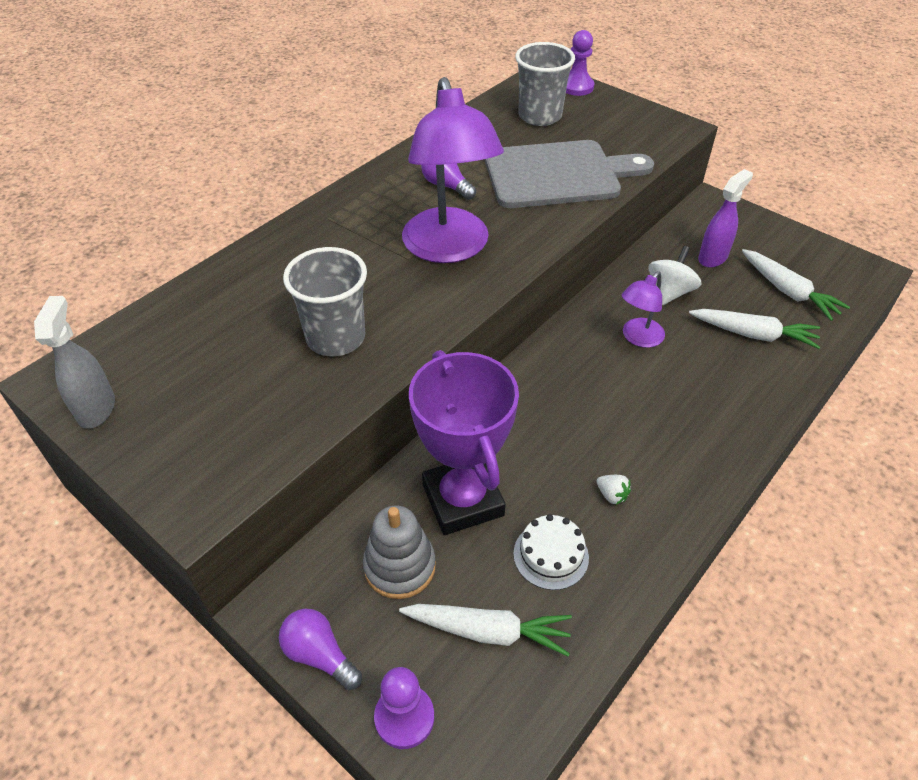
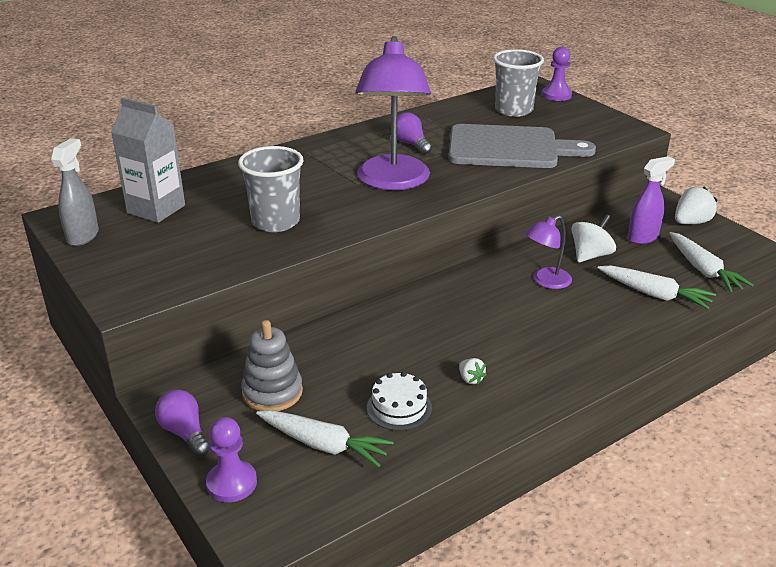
camera: 15 degrees right, 15 degrees down
(176, 344) = (156, 209): none -> grey carton
(462, 500) = (343, 360): purple trophy -> none
(752, 228) = (691, 222): none -> white strawberry

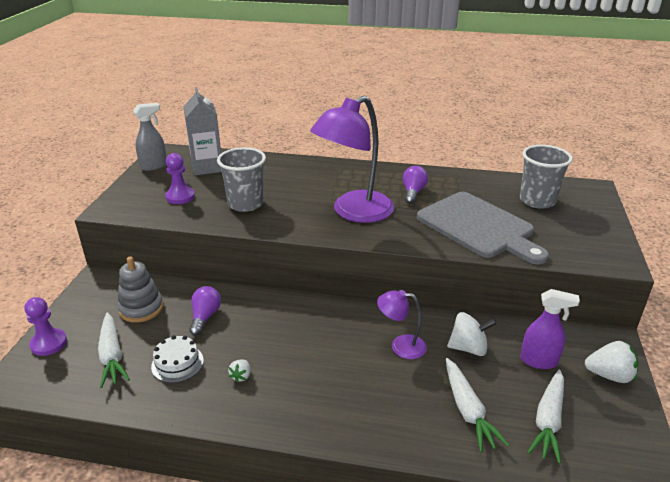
camera: 45 degrees right, 0 degrees up
(185, 433) = (76, 302): purple light bulb -> purple light bulb (205, 317)
(556, 95) = (599, 204): purple pawn -> purple pawn (180, 197)

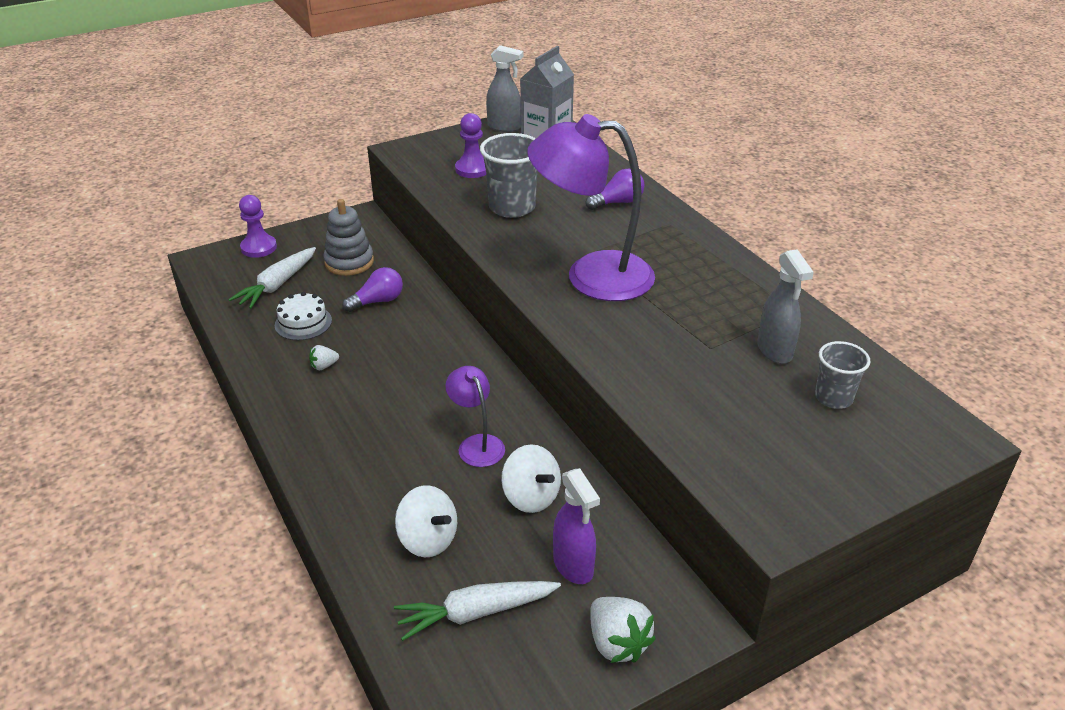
camera: 50 degrees right, 5 degrees up
(413, 192) = (696, 294): purple light bulb -> purple light bulb (617, 202)
(468, 410) = (428, 539): white carrot -> white spinning top
(478, 227) = (690, 374): grey cutting board -> none
(485, 196) = (775, 351): none -> grey spray bottle
(537, 200) = (833, 398): grey cup -> grey cup, size x0.62

